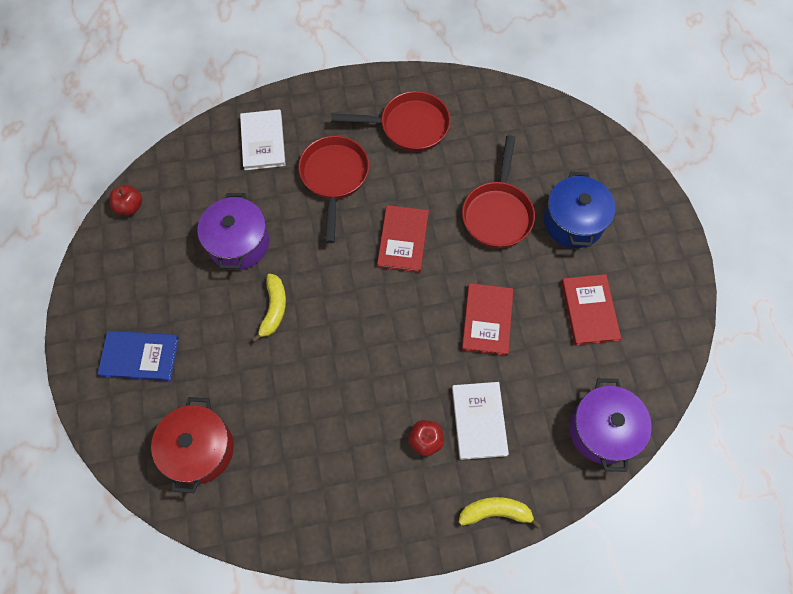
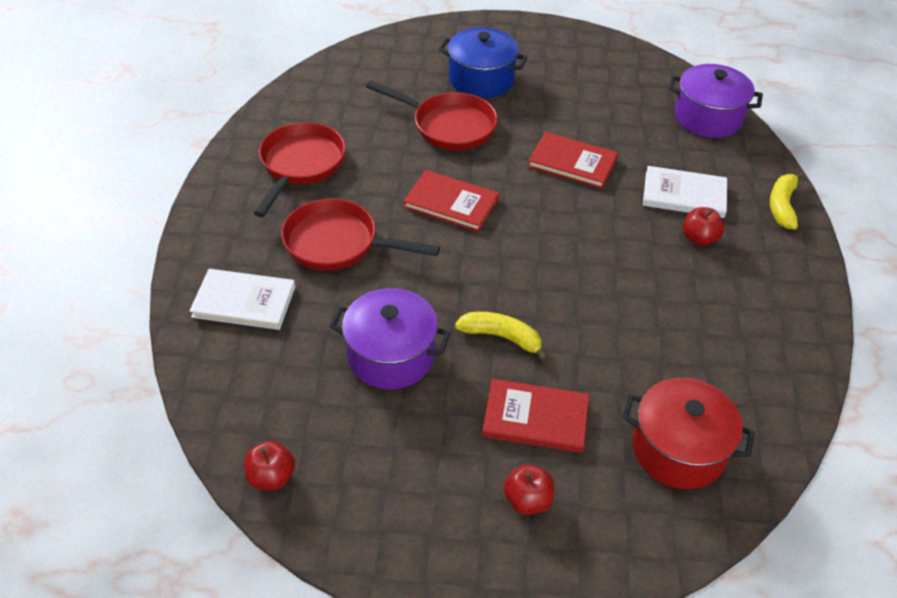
camera: 75 degrees left, 20 degrees down
(140, 356) = (527, 500): blue book -> red apple
(589, 310) = (582, 94): red book -> red book (535, 418)

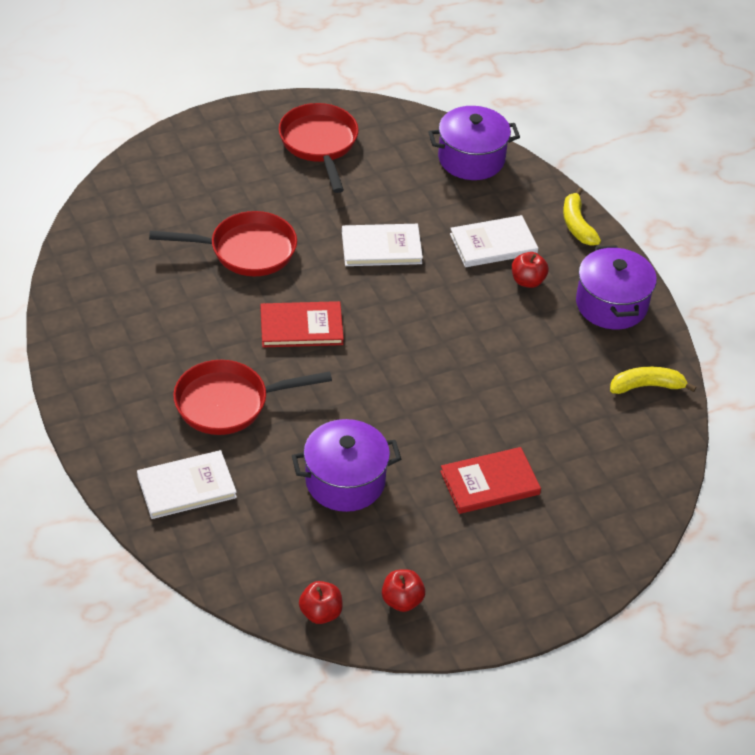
camera: 30 degrees left, 0 degrees up
(300, 165) = (136, 342): red pan -> red pan (319, 144)
(481, 80) = (243, 190): blue pot -> none
(502, 337) = (423, 429): yellow banana -> yellow banana (647, 386)
(527, 500) = (522, 545): red apple -> red apple (402, 601)
(572, 163) = (381, 247): red book -> white book
(678, 450) = (606, 462): red pot -> none
(777, 291) = (611, 304): none -> purple pot

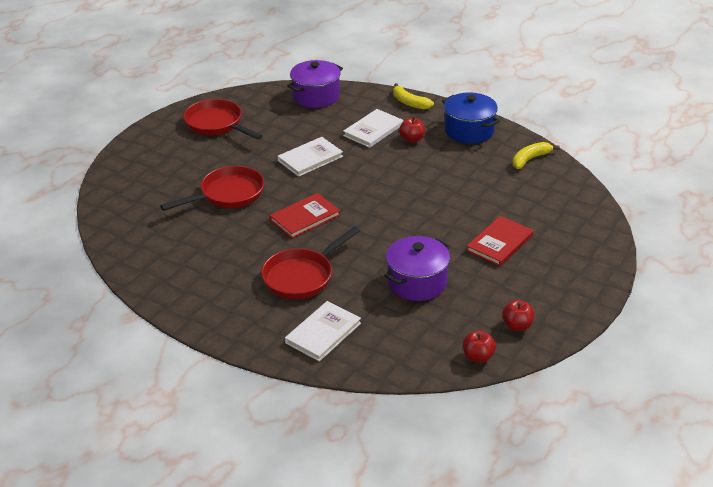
camera: 30 degrees left, 10 degrees down
(611, 304) = (469, 131): purple pot -> blue pot

